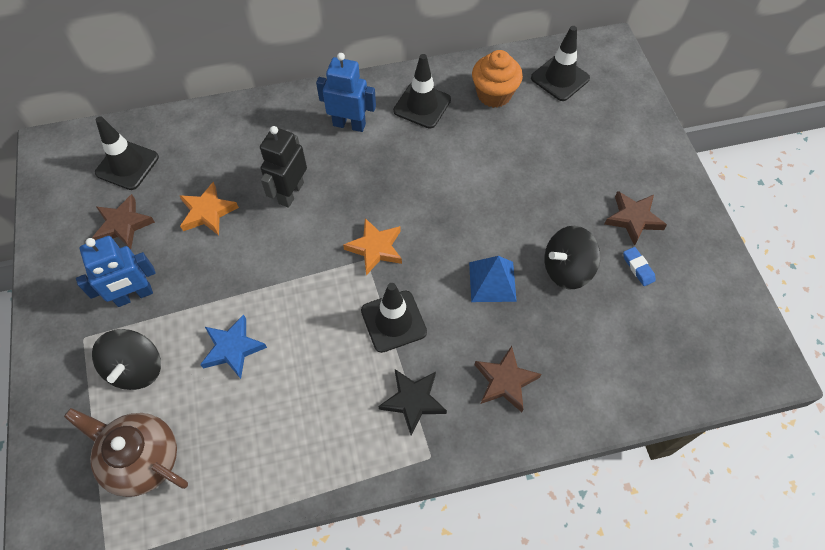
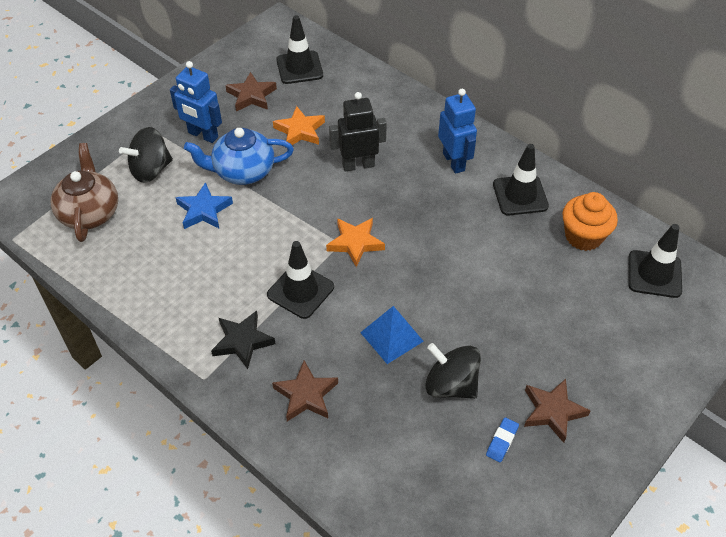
camera: 55 degrees right, 10 degrees down
(214, 287) = (243, 171): none -> blue teapot

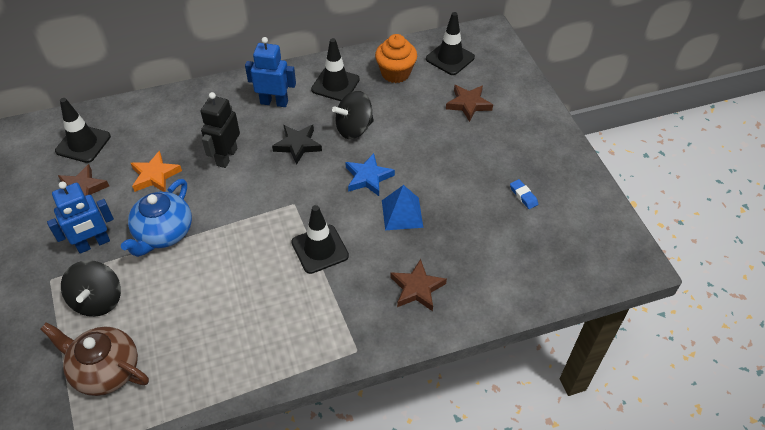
camera: 60 degrees left, 0 degrees up
(204, 210) = (182, 279): blue star -> blue star (368, 177)
(242, 341) = (340, 309): black star -> black star (298, 145)
(355, 243) = (301, 194): orange star -> none
(451, 385) = (464, 200): black spinning top -> black spinning top (354, 128)
(552, 411) = (517, 159): brown star -> brown star (468, 104)

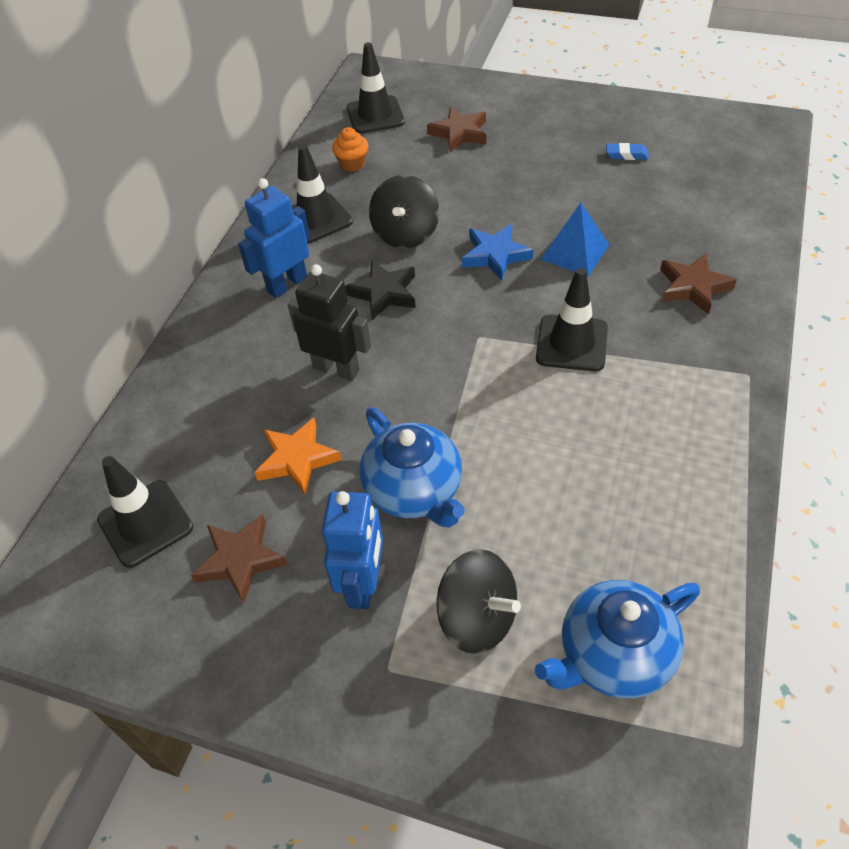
camera: 50 degrees left, 0 degrees up
(106, 370) = (613, 655): brown teapot -> blue teapot
(226, 157) = (336, 369): black robot -> black robot turned 150 degrees clockwise
(395, 73) = (352, 164): orange cupcake -> orange cupcake, size x0.61

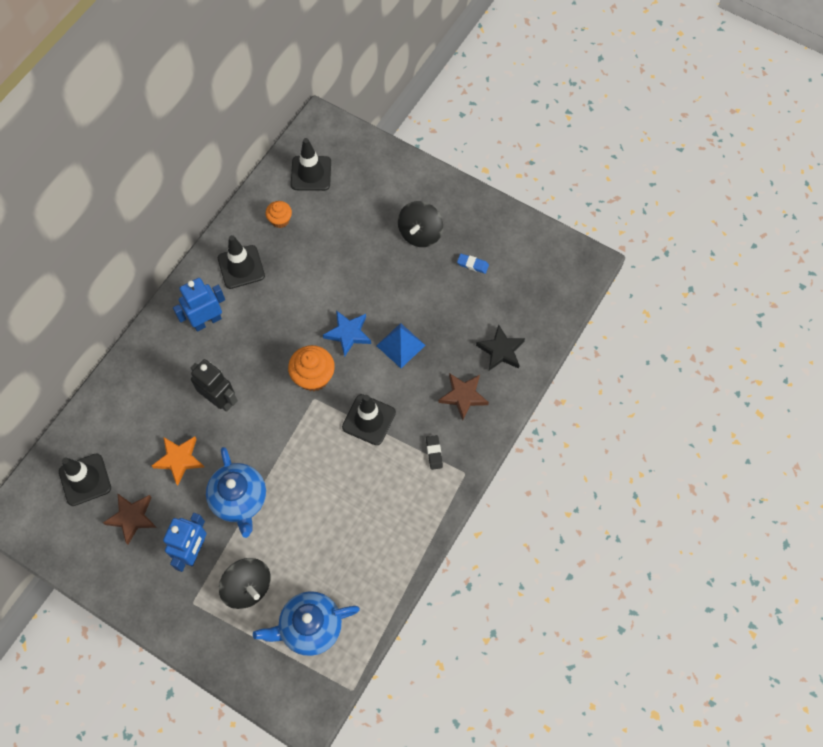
camera: 10 degrees right, 15 degrees up
(384, 293) = (266, 346): black star -> black star (501, 350)
(406, 234) = (296, 298): black spinning top -> black spinning top (420, 233)
(459, 133) = (364, 210): brown star -> none
(467, 312) = (313, 377): none -> orange cupcake
(689, 361) = (434, 453): none -> black eraser

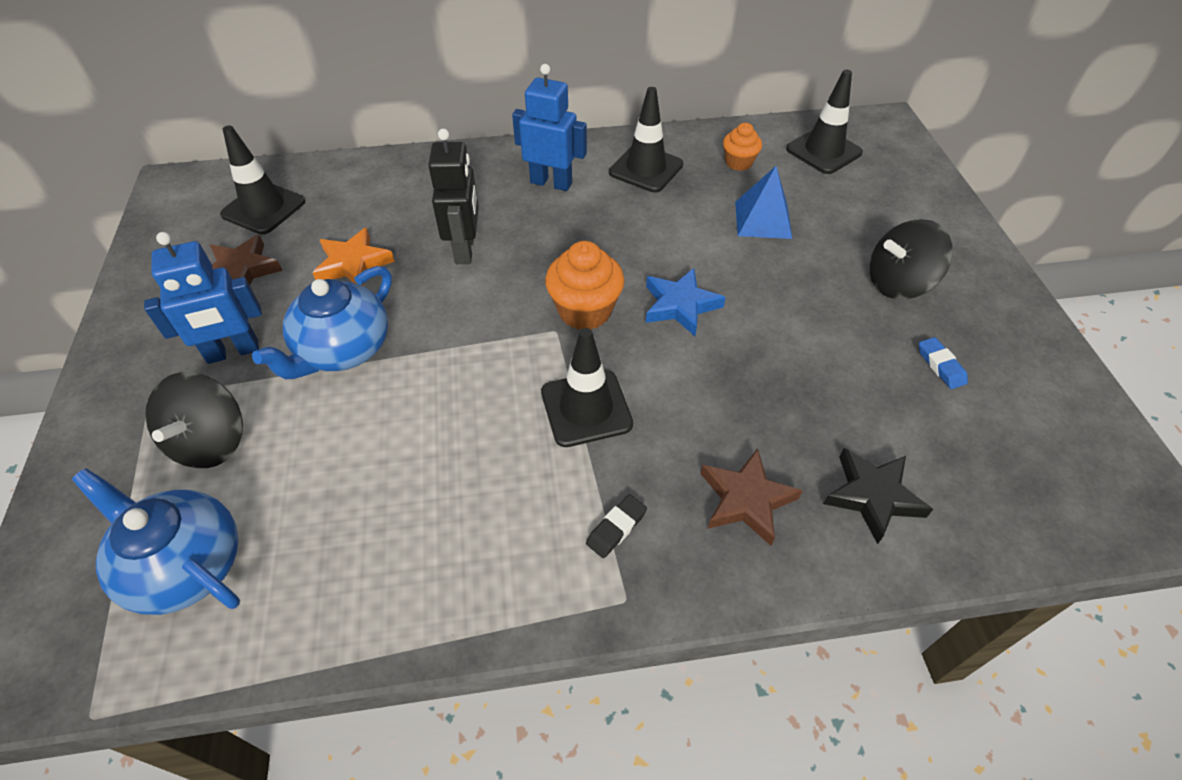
camera: 50 degrees right, 15 degrees down
(400, 345) = (730, 368): blue pyramid -> blue pyramid (763, 219)

